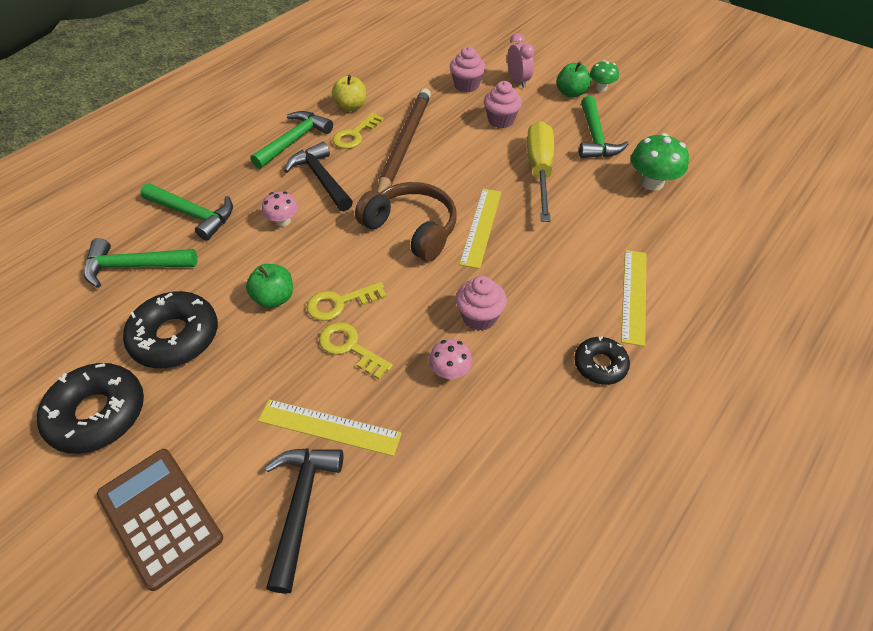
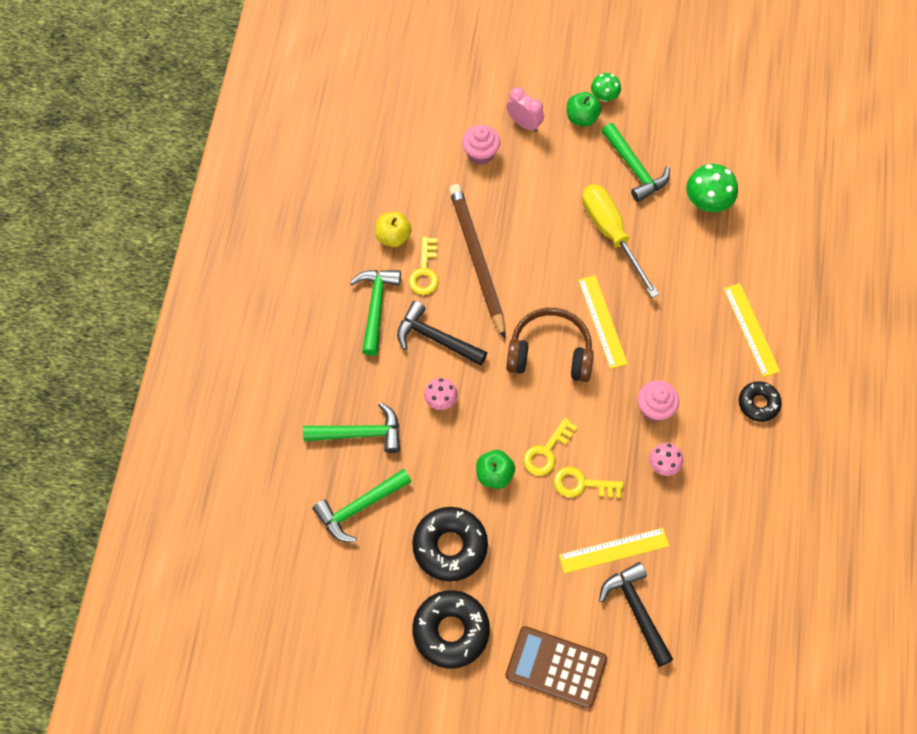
camera: 30 degrees left, 15 degrees up
(501, 120) = (541, 187): pink cupcake -> none

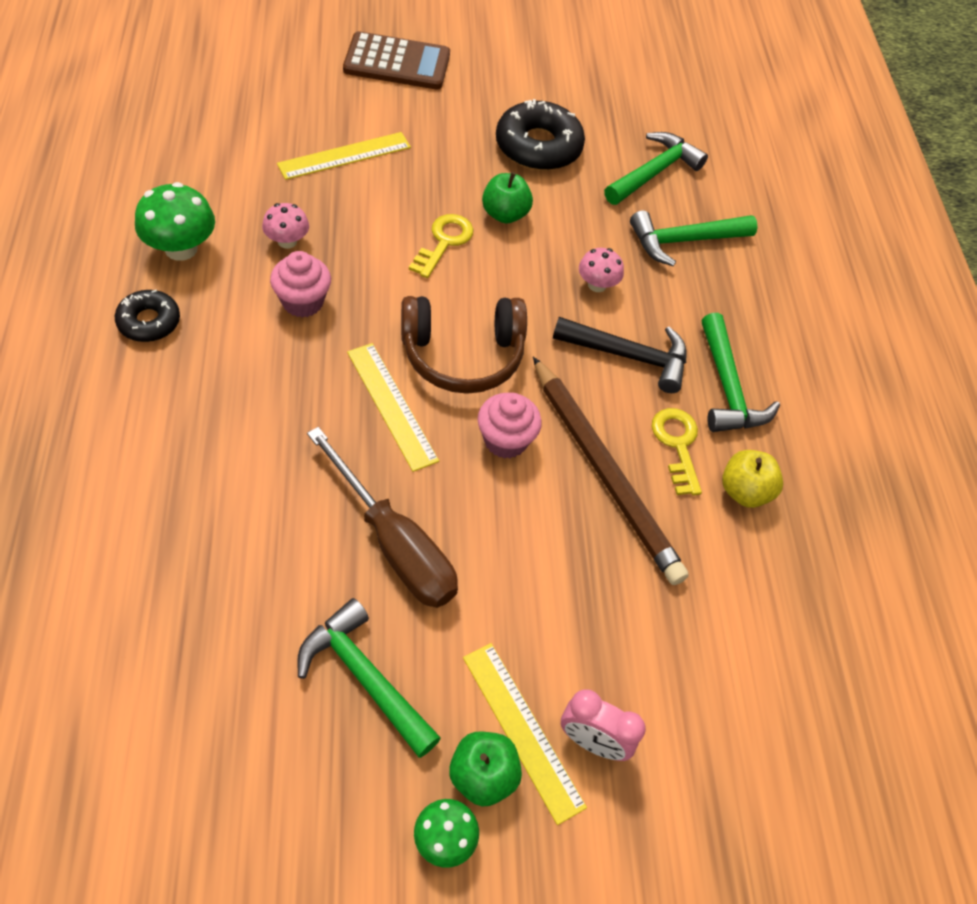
camera: 160 degrees right, 10 degrees down
(451, 631) = (515, 82): black donut -> none
(480, 153) = (654, 662): pink cupcake -> pink cupcake (505, 440)
(582, 484) = (392, 213): yellow key -> none
(611, 234) = (394, 544): yellow screwdriver -> brown screwdriver
(636, 611) = (312, 108): black hammer -> none
(707, 202) = (222, 630): green mushroom -> green mushroom (181, 248)
(751, 329) = (153, 420): yellow ruler -> yellow ruler (522, 730)

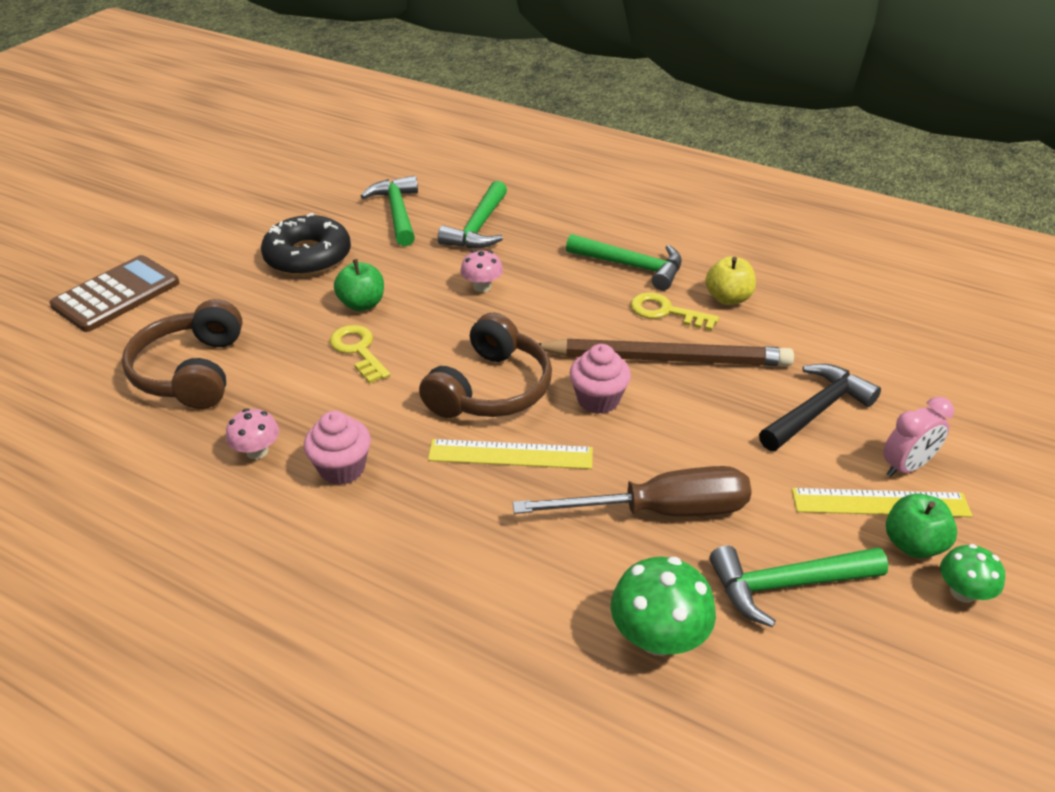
camera: 50 degrees left, 15 degrees down
(149, 322) = (261, 599): black donut -> none
(181, 248) = (186, 536): green mushroom -> green mushroom (658, 637)
(344, 155) = (192, 371): yellow ruler -> brown headphones
(628, 356) = (565, 300): black hammer -> black hammer (816, 410)

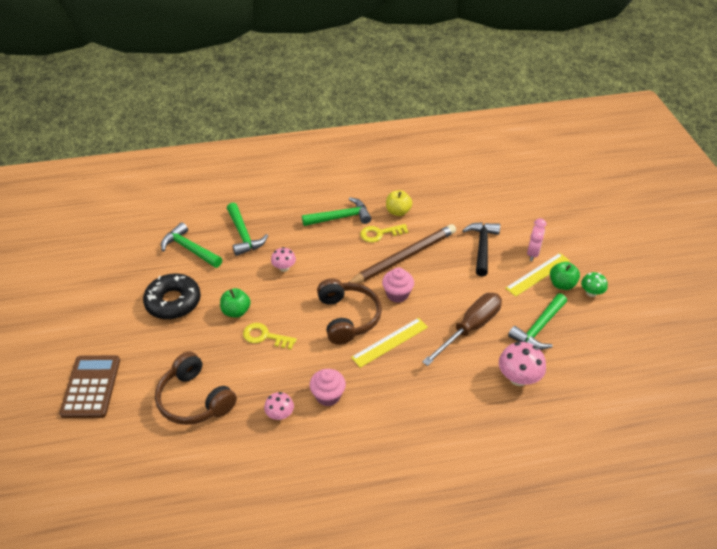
camera: 40 degrees left, 5 degrees up
(658, 637) = (518, 378): green mushroom -> pink mushroom

